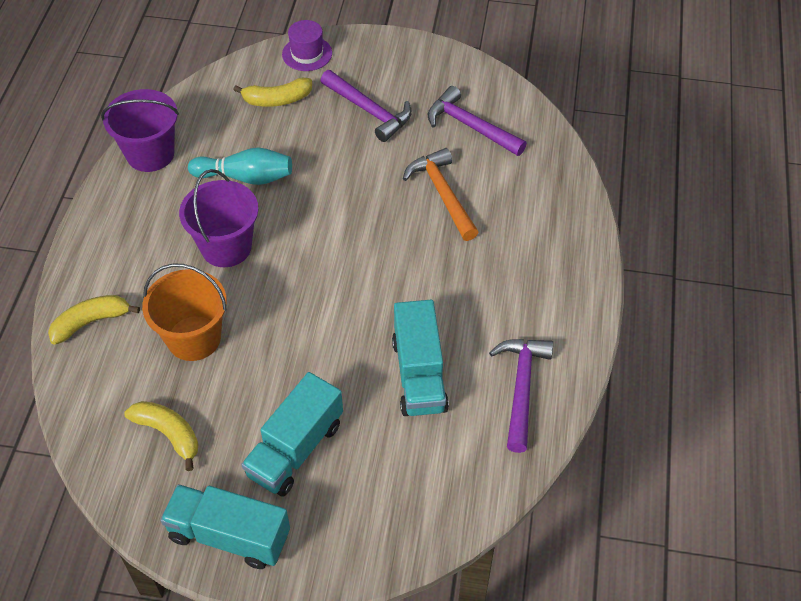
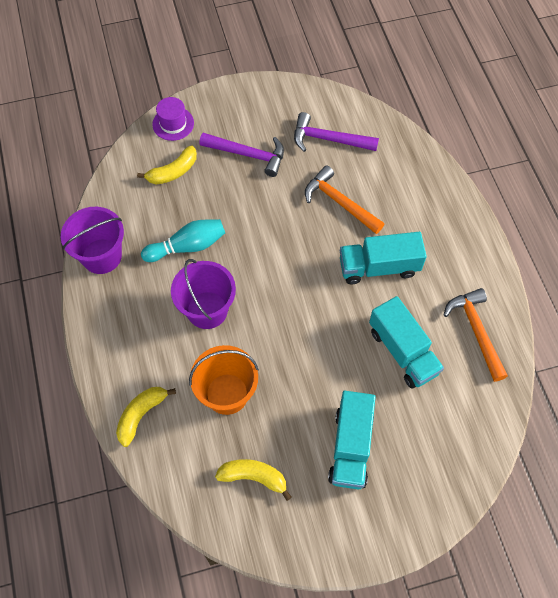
camera: 25 degrees left, 10 degrees up
(229, 536) = (343, 533): turquoise truck -> turquoise truck (379, 267)
(521, 388) = (476, 331): purple hammer -> orange hammer

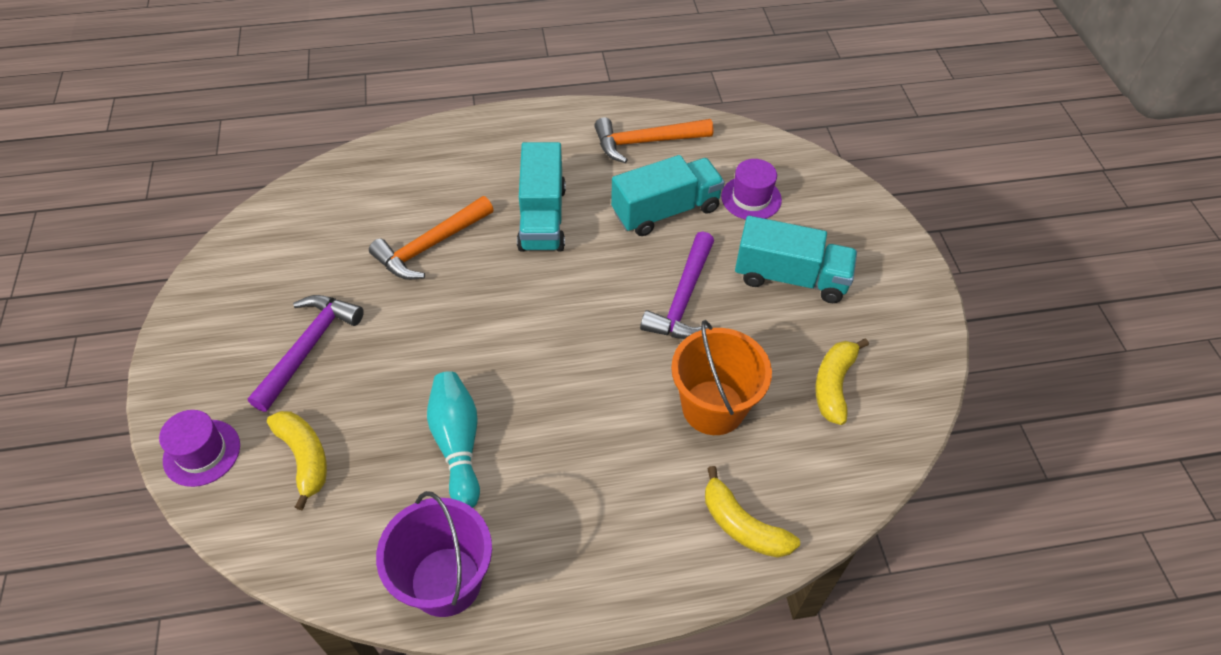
camera: 85 degrees left, 10 degrees down
(207, 310) = (576, 424): purple bucket -> none
(328, 139) = (317, 246): purple hammer -> purple hammer (683, 299)
(430, 416) = (751, 198): none -> purple hat

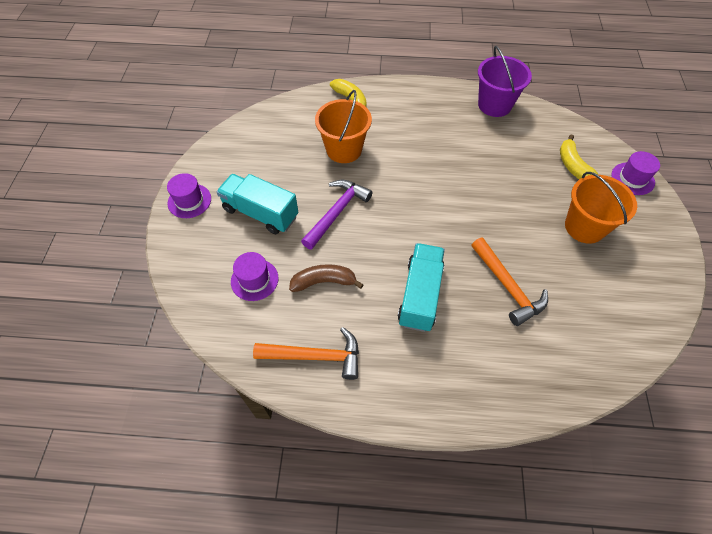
camera: 165 degrees left, 5 degrees up
(309, 347) = (584, 227): purple hammer -> orange bucket
(430, 246) = (508, 287): orange hammer -> orange hammer turned 90 degrees clockwise
(457, 444) = (488, 157): turquoise bowling pin -> none
(666, 211) = (324, 282): turquoise truck -> brown banana
(833, 385) = (272, 148): yellow banana -> none
(900, 275) = (189, 201): none -> purple hat

